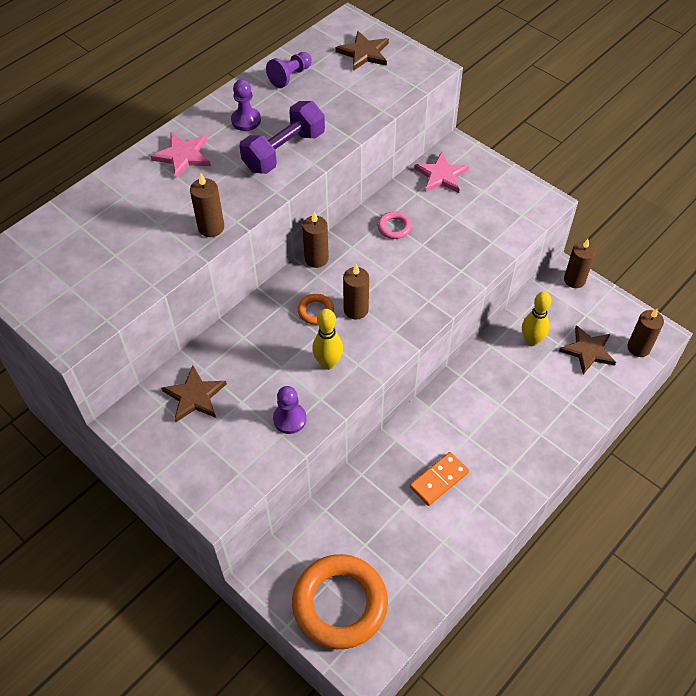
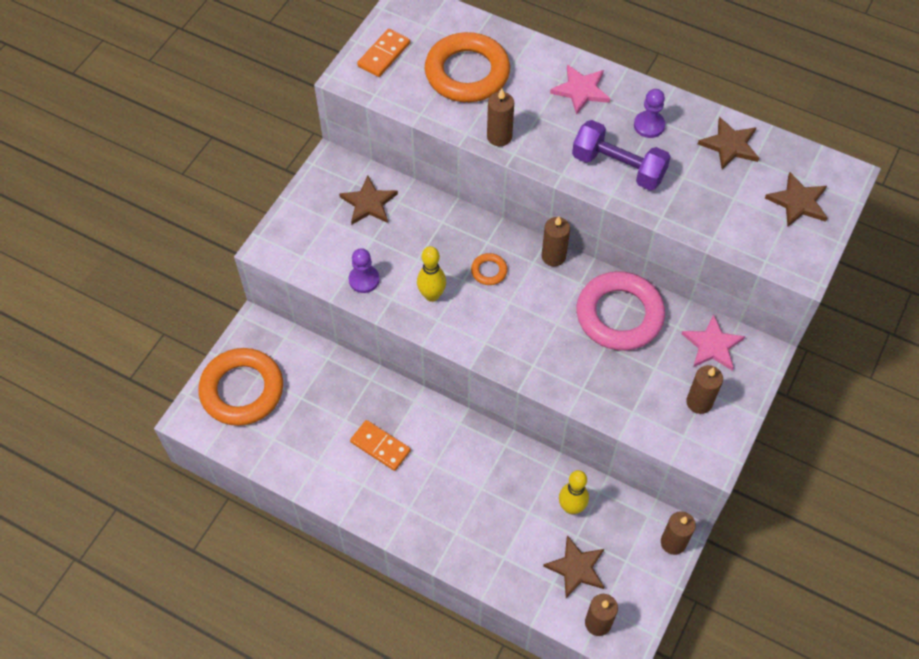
camera: 75 degrees right, 5 degrees up
(55, 301) = (384, 55): none -> orange domino
(117, 236) = (467, 73): none -> orange ring
(290, 76) = (730, 145): purple pawn -> brown star
(356, 310) = (501, 304): brown candle -> brown candle (699, 402)
(394, 227) = (619, 315): pink ring -> pink ring, size x2.37

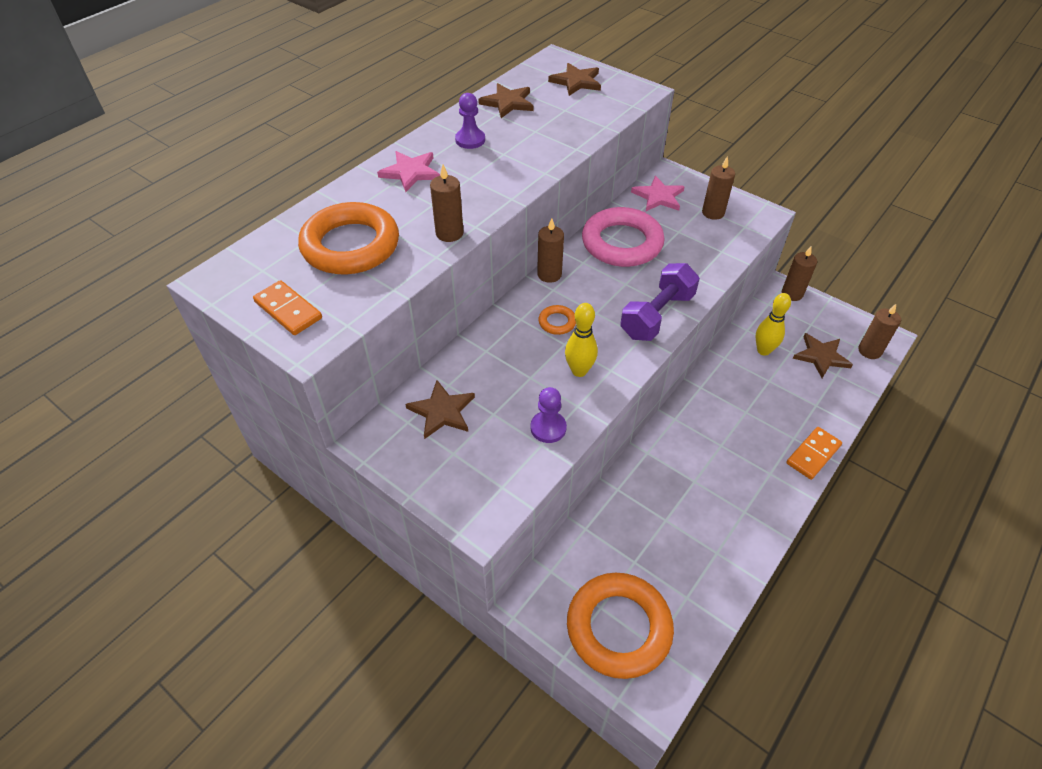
camera: 80 degrees left, 10 degrees down
(380, 446) = (700, 489): orange domino -> orange domino (813, 454)
(618, 167) = (513, 164): purple dumbbell -> purple dumbbell (657, 315)

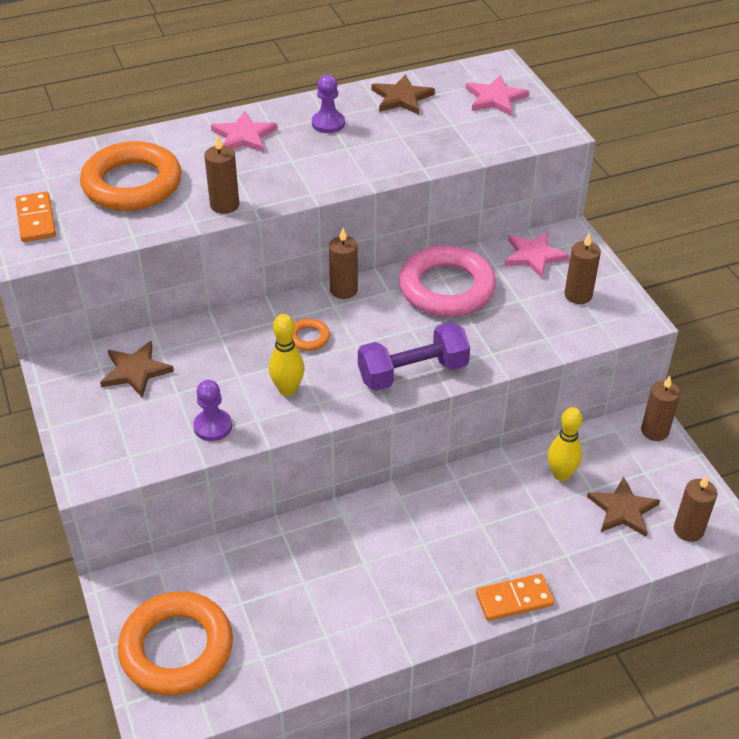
camera: 30 degrees right, 5 degrees down
(576, 82) = (495, 98): brown star -> pink star

